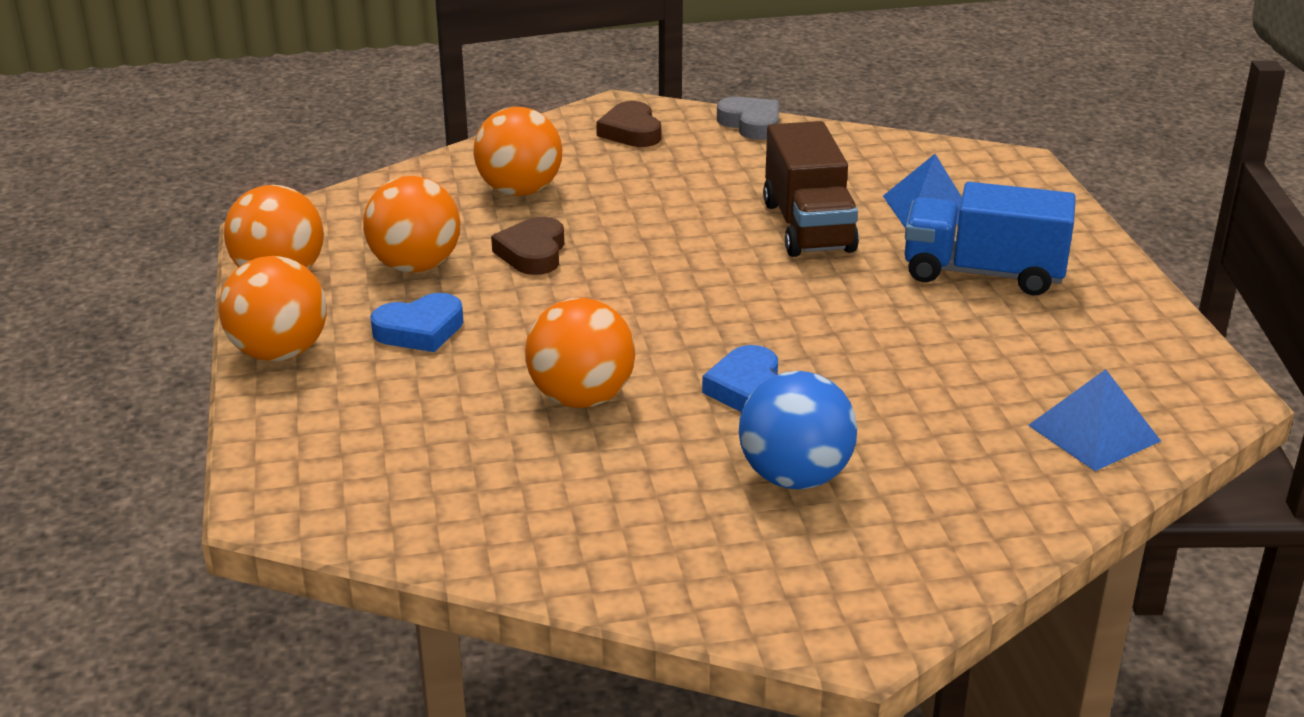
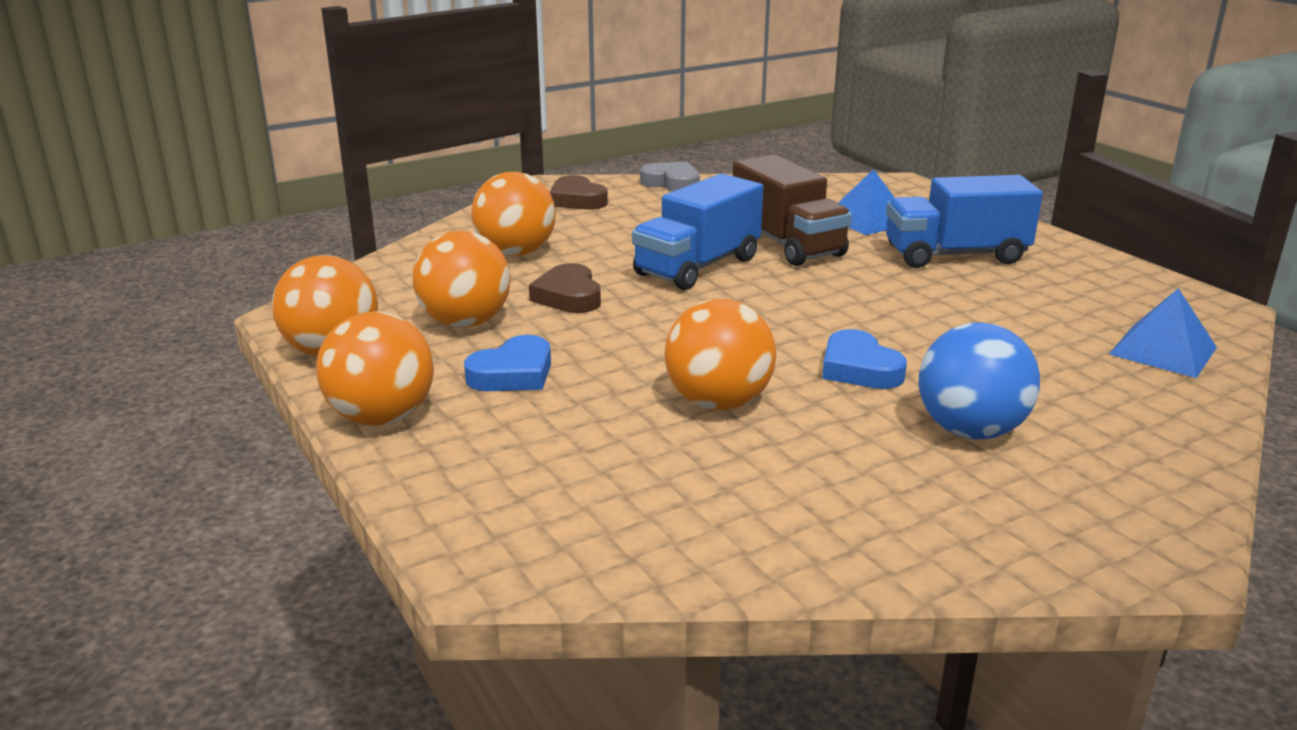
camera: 20 degrees left, 5 degrees down
(688, 239) = (697, 266): none -> blue truck

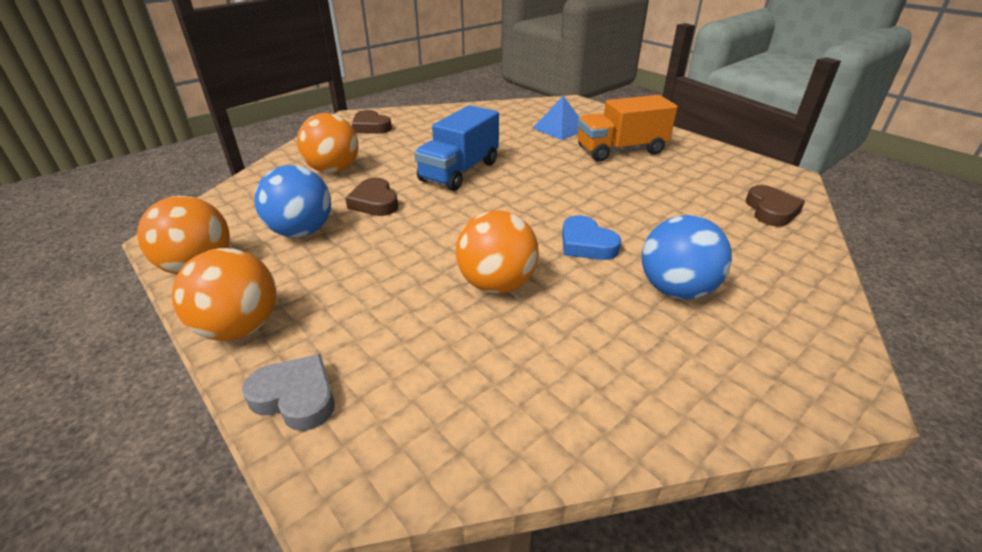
camera: 10 degrees left, 10 degrees up
(465, 323) = (301, 231): orange ball -> blue ball
(513, 373) = (341, 274): blue heart -> none
(672, 183) = (431, 111): grey heart -> grey heart (296, 397)
(787, 244) = (514, 150): brown truck -> none
(955, 255) = (620, 150): blue truck -> orange truck
(1163, 350) = (771, 210): blue pyramid -> brown heart

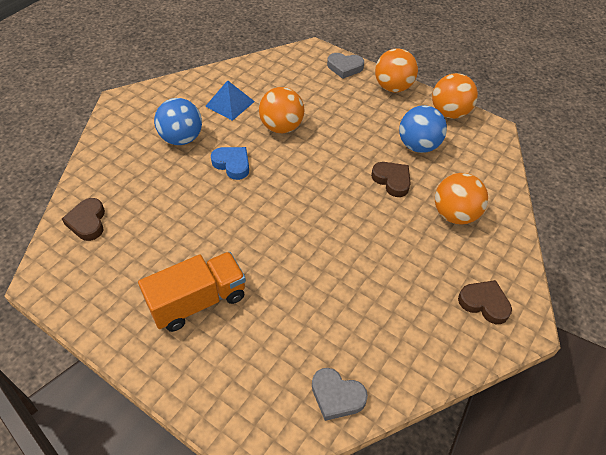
camera: 165 degrees right, 15 degrees up
(459, 171) = (347, 232): blue truck -> none
(514, 109) = (336, 396): none -> grey heart
(560, 128) = (267, 344): blue pyramid -> blue pyramid (230, 103)

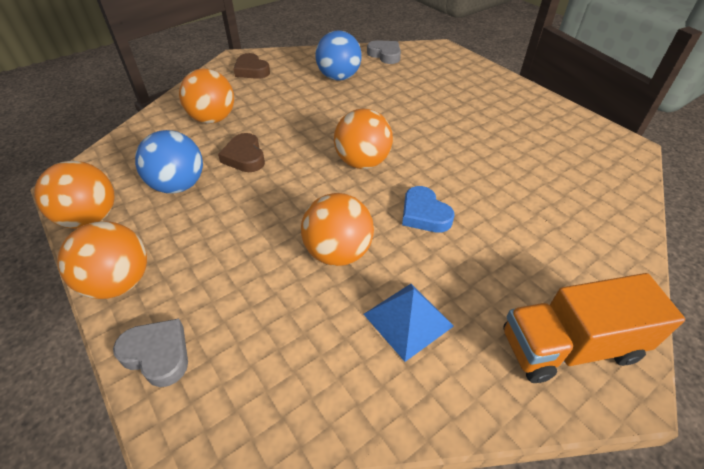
camera: 160 degrees left, 5 degrees down
(87, 222) = (602, 186): brown heart -> none
(181, 138) = (495, 269): blue ball -> blue ball (339, 77)
(198, 301) = (475, 108): orange truck -> orange truck (569, 346)
(293, 198) = (362, 162): none -> orange ball

